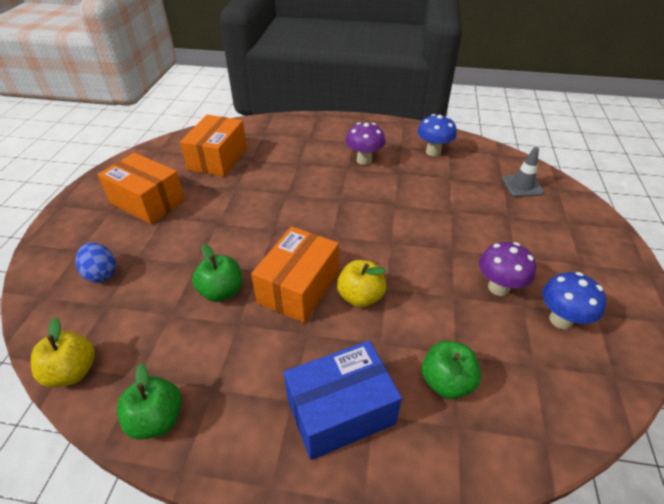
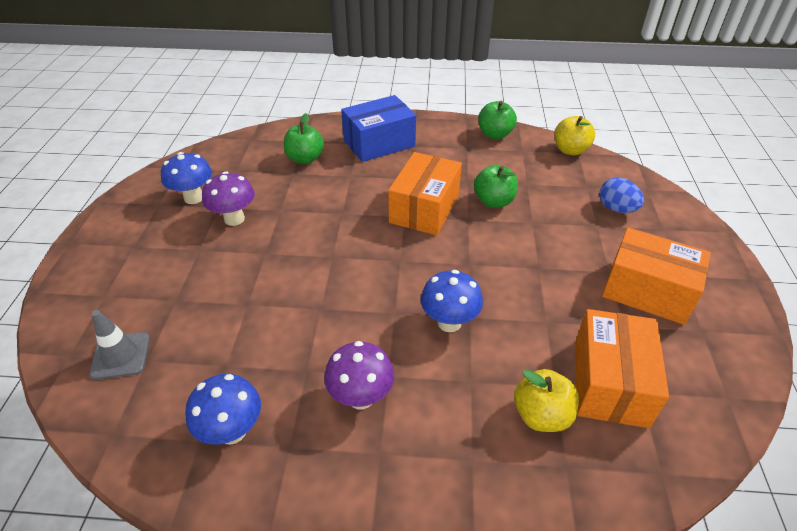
camera: 175 degrees right, 0 degrees up
(303, 191) = (449, 322): none -> blue mushroom
(360, 297) = (366, 204): yellow apple -> yellow apple (541, 415)

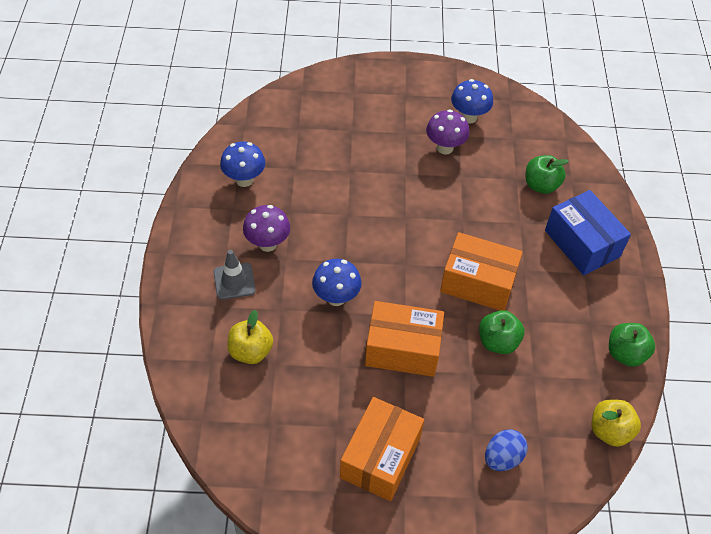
camera: 85 degrees right, 10 degrees up
(120, 356) = (302, 114): grey traffic cone -> grey traffic cone (234, 281)
(610, 382) = (278, 403): orange box -> orange box (402, 349)

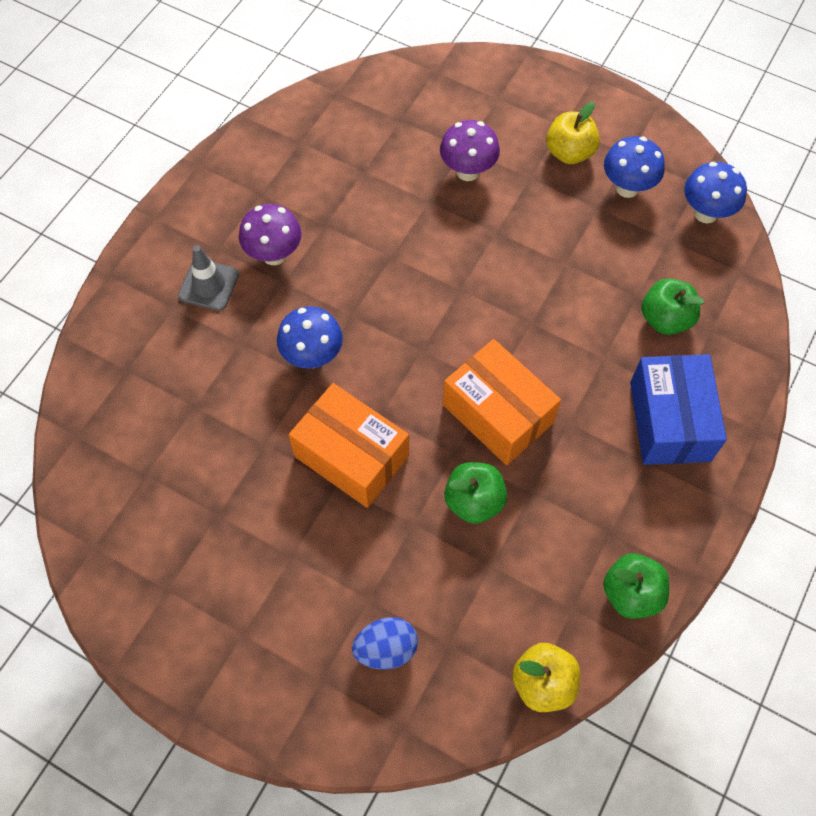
camera: 30 degrees right, 10 degrees up
(244, 180) = (295, 163): blue mushroom -> blue mushroom (705, 213)
(251, 351) = (176, 379): yellow apple -> yellow apple (569, 152)
(380, 457) = (243, 576): orange box -> none
(445, 148) = (568, 217): purple mushroom -> purple mushroom (467, 171)

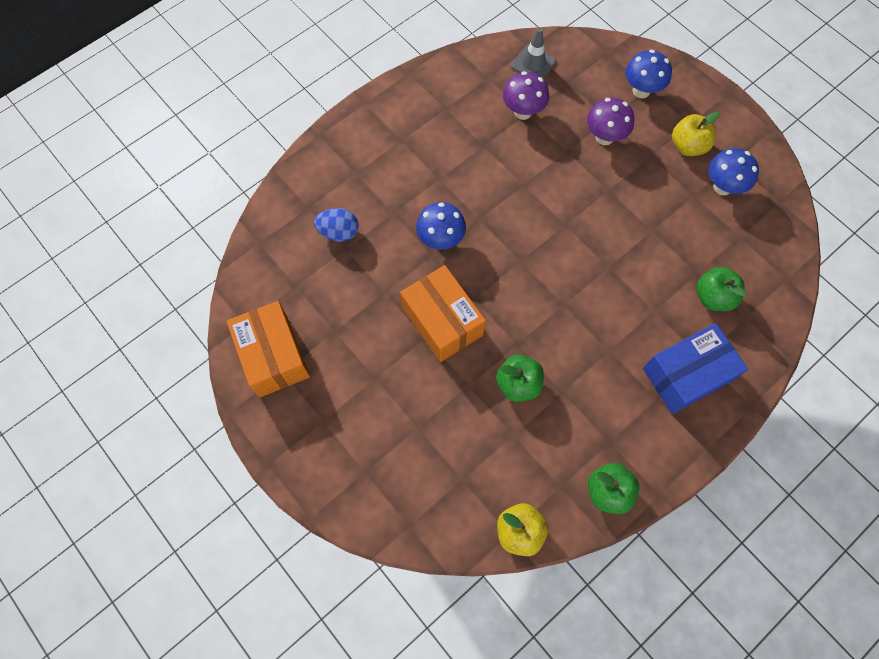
camera: 20 degrees right, 5 degrees up
(209, 285) = (386, 164): grey traffic cone -> grey traffic cone (533, 63)
(274, 255) = (440, 156): purple mushroom -> purple mushroom (523, 112)
(386, 649) = (417, 466): blue egg -> blue egg (339, 232)
(497, 413) = (559, 326): orange box -> orange box (273, 356)
(669, 421) = (686, 375): blue box -> blue box turned 45 degrees clockwise
(705, 213) = (777, 225): blue mushroom -> blue mushroom (641, 91)

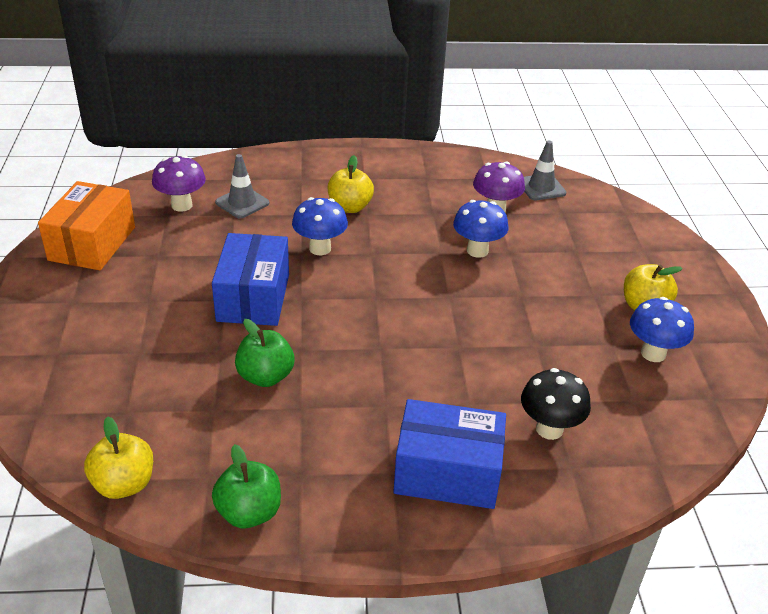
camera: 35 degrees right, 30 degrees down
(339, 232) = (242, 203): blue egg -> grey traffic cone
(421, 181) = (349, 207): none -> yellow apple
(442, 321) = (253, 297): orange box -> blue box
(604, 137) = (558, 260): purple mushroom -> purple mushroom (182, 205)
(641, 91) = (633, 249): blue mushroom -> blue mushroom (477, 251)
(713, 297) = (549, 429): green apple -> black mushroom

